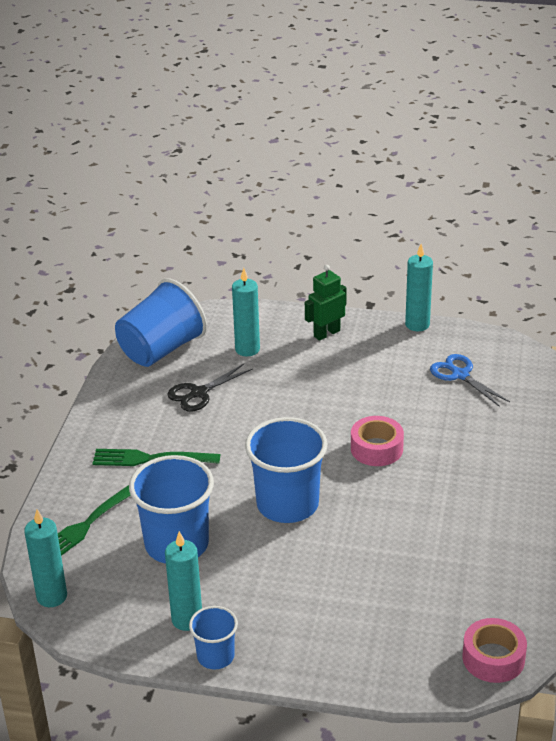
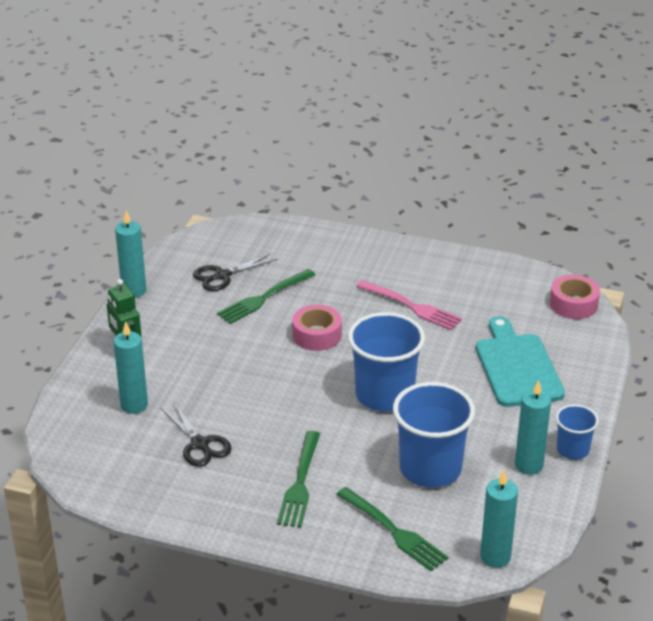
camera: 85 degrees left, 0 degrees up
(161, 349) = (111, 470): blue cup -> none
(354, 607) = (517, 367): none -> turquoise cutting board
(429, 406) = (263, 298): none -> green fork
(446, 515) = (412, 307): none -> pink fork
(460, 375) = (222, 275): blue scissors -> black scissors

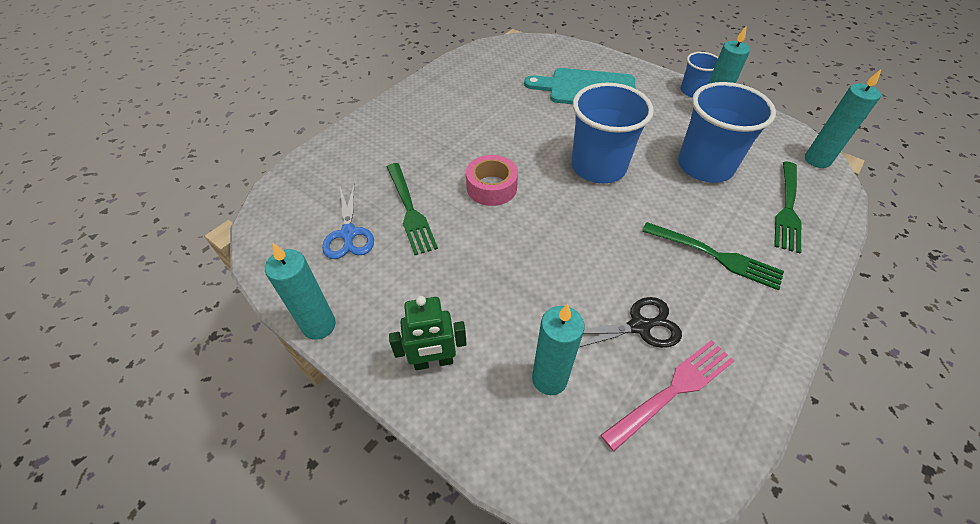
camera: 70 degrees left, 15 degrees up
(222, 275) = (348, 233): black scissors -> blue scissors
(394, 531) = (787, 209): green fork -> green fork turned 135 degrees clockwise
(412, 307) = (482, 119): pink fork -> pink fork (673, 390)
(573, 304) = (523, 46): pink tape -> none

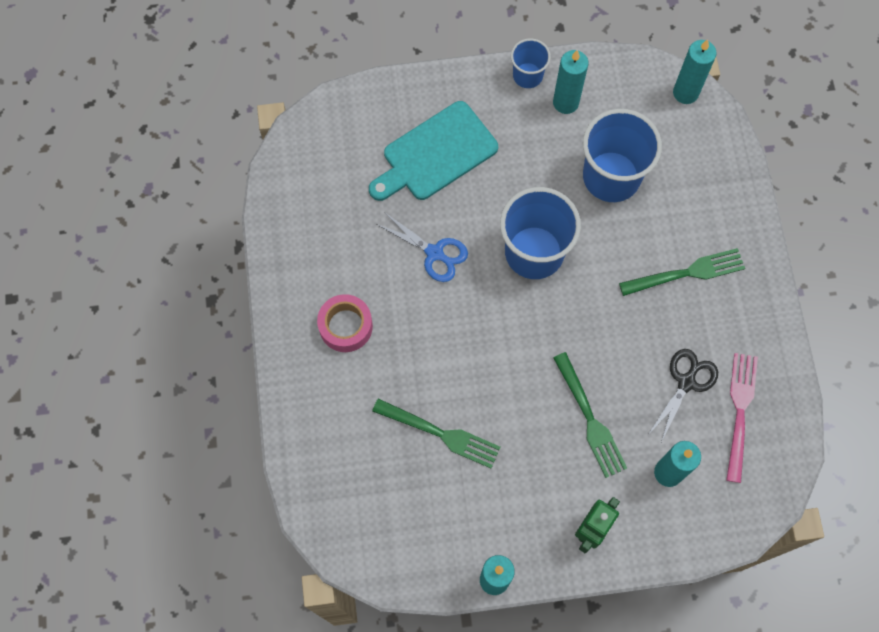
camera: 45 degrees left, 20 degrees up
(348, 233) = (422, 498): blue scissors -> blue scissors (434, 253)
(491, 187) = (476, 352): pink tape -> pink tape (345, 326)
(787, 209) = (700, 175): green fork -> green fork (590, 419)

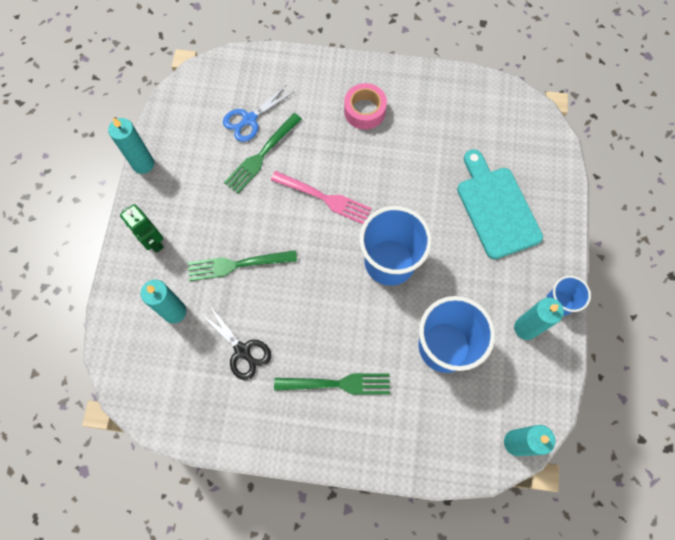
camera: 105 degrees right, 0 degrees up
(434, 253) = (408, 186): blue scissors -> blue scissors (249, 119)
(687, 273) = (338, 384): green fork -> green fork turned 90 degrees counterclockwise
(740, 411) = (204, 388): pink fork -> pink fork (324, 198)

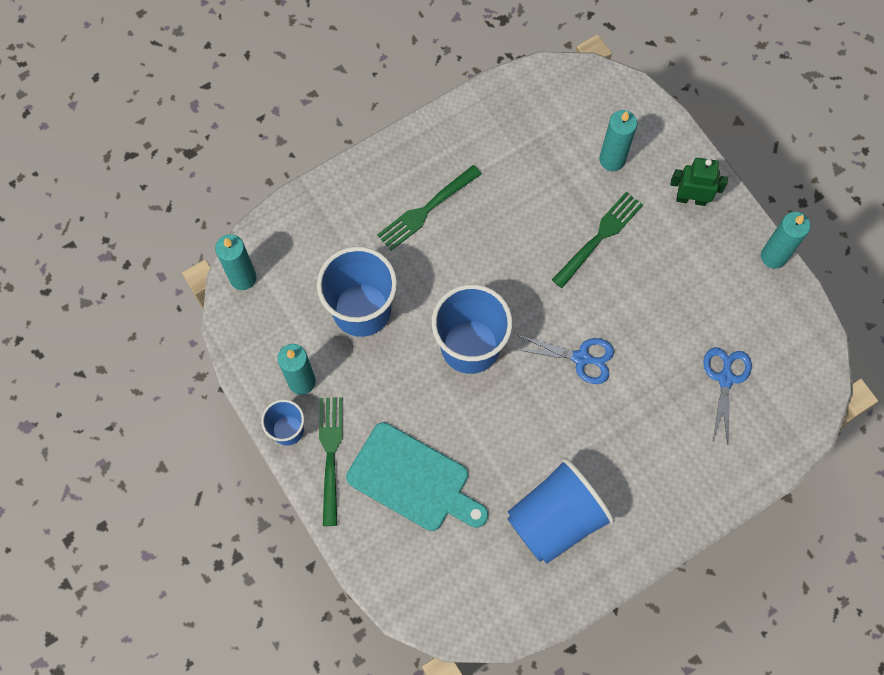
camera: 140 degrees right, 0 degrees up
(242, 350) = (527, 174): black scissors -> none
(261, 155) = (678, 352): green fork -> green fork (330, 454)
(324, 198) = (581, 358): pink fork -> blue scissors
(364, 111) = (626, 481): pink tape -> none
(425, 122) = (555, 518): none -> blue cup

